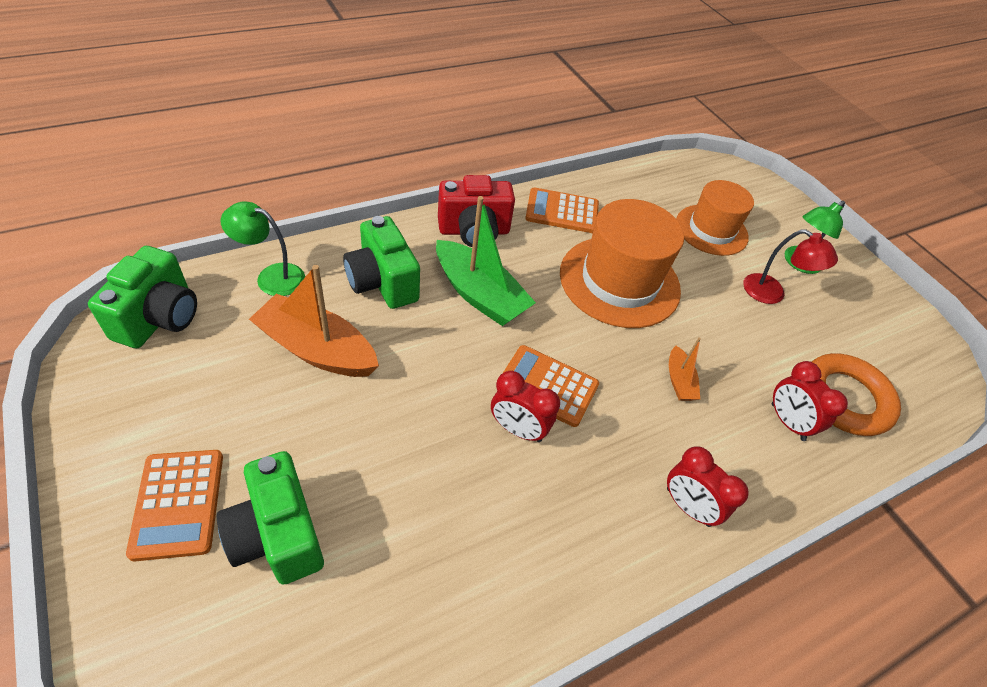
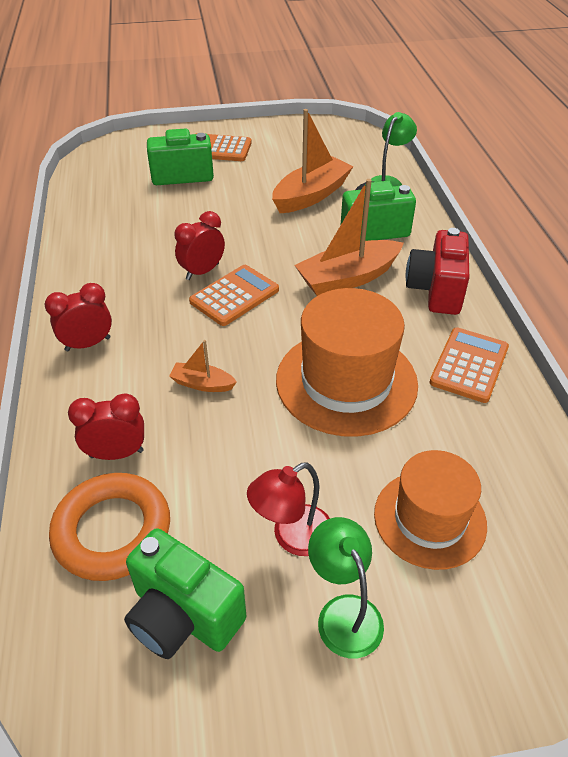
camera: 115 degrees right, 5 degrees down
(159, 318) = (356, 143): green camera -> green camera (183, 615)
(479, 294) = (348, 278): green boat -> orange boat

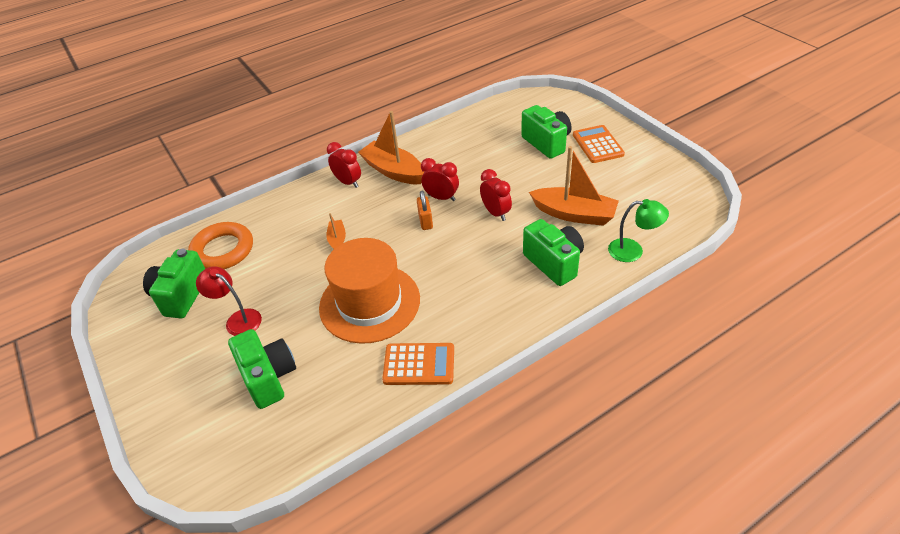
camera: 70 degrees right, 0 degrees up
(116, 454) = (272, 230): red clock -> red clock (496, 213)
(234, 296) = (425, 221): orange calculator -> orange padlock
(344, 612) = (195, 357): green lamp -> none
(348, 278) = (480, 269): orange boat -> orange boat (393, 171)
(429, 519) = (269, 378): orange hat -> green camera
(436, 290) = (497, 323): red camera -> none

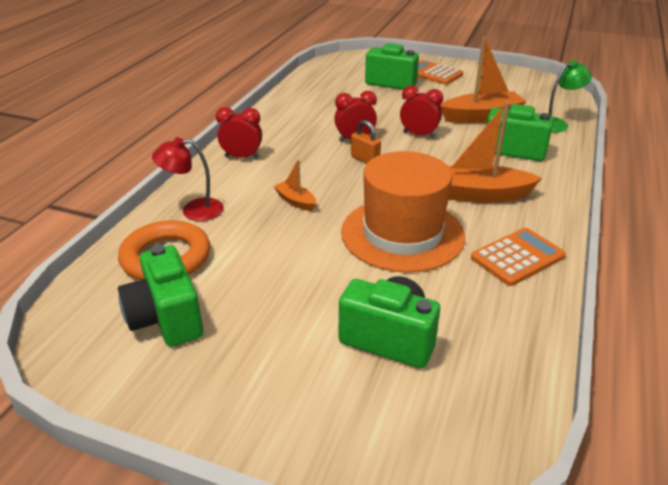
camera: 40 degrees left, 10 degrees down
(238, 319) = (276, 307): red lamp -> red lamp (193, 210)
(393, 171) = (279, 136): orange boat -> orange boat (478, 194)

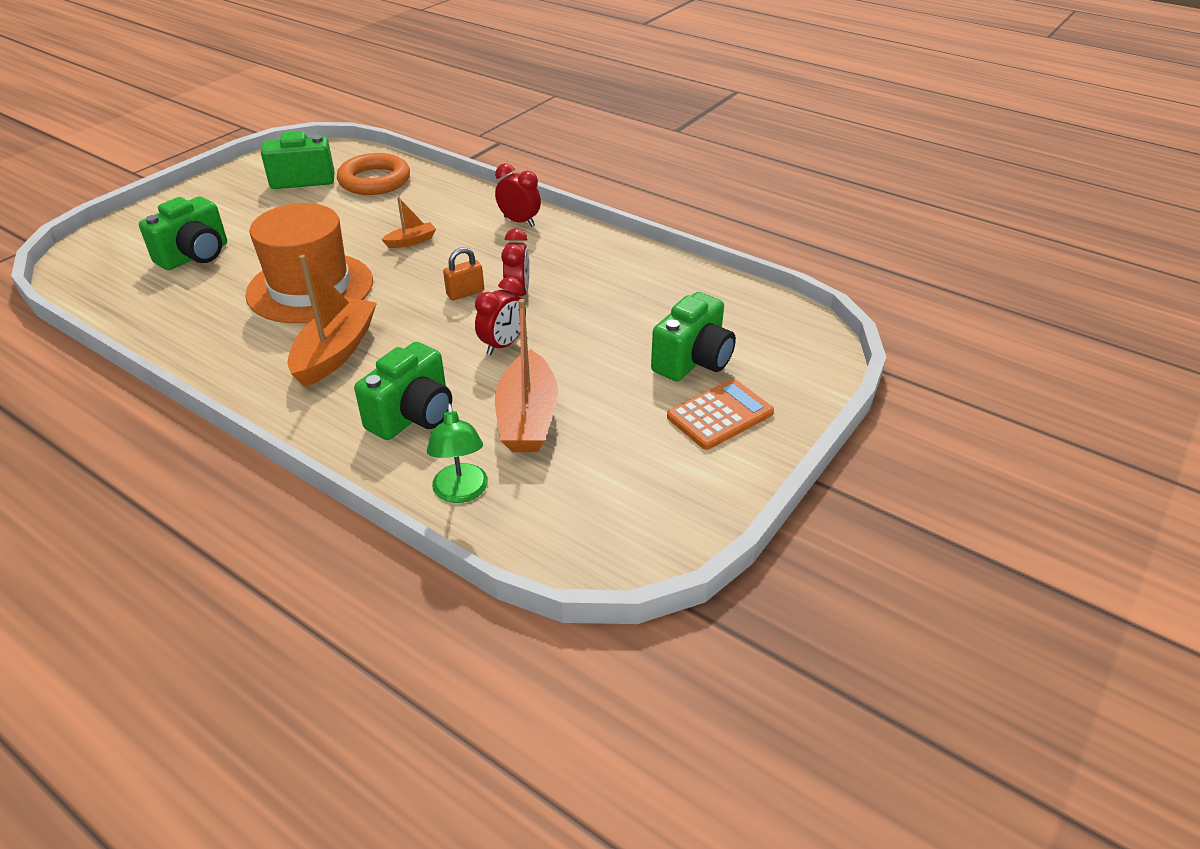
camera: 105 degrees right, 5 degrees up
(193, 210) = (435, 193): red lamp -> none
(242, 157) = (519, 222): red clock -> red clock turned 75 degrees counterclockwise
(517, 257) = (216, 343): orange calculator -> none

